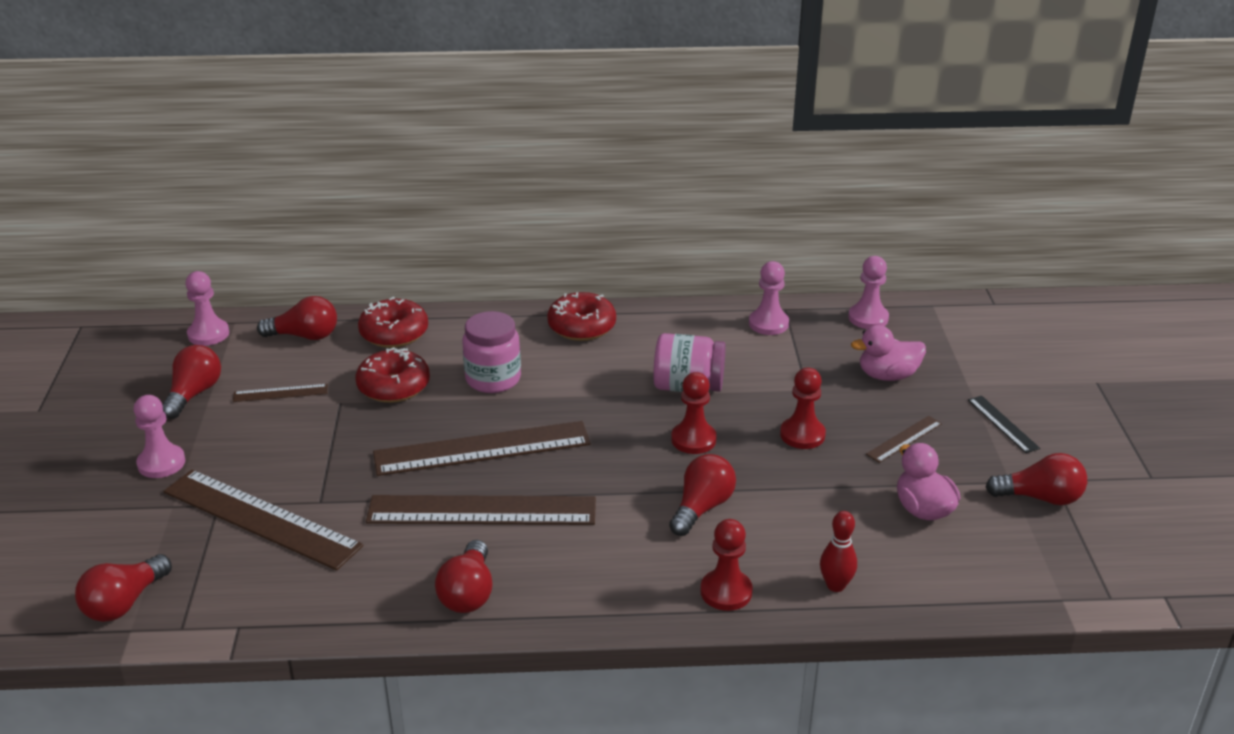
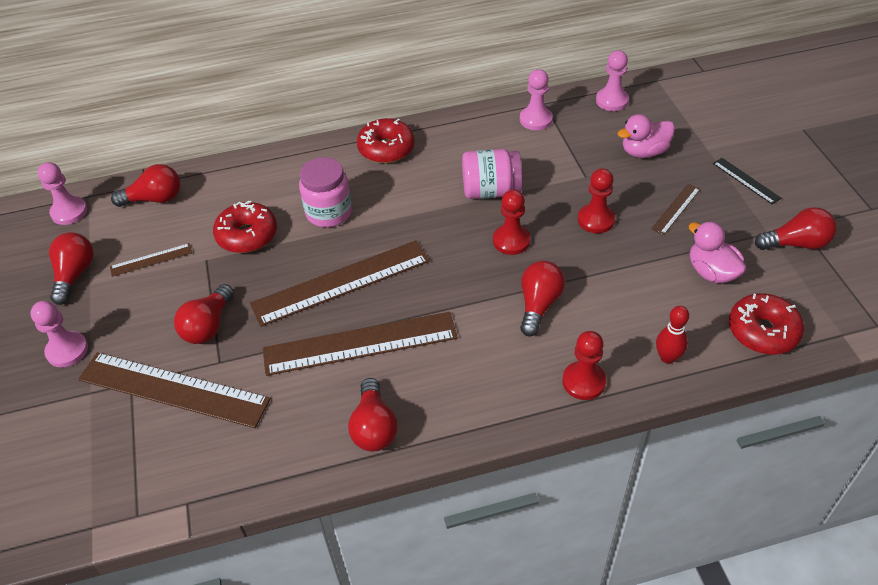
camera: 10 degrees left, 15 degrees up
(124, 603) = (77, 501): red light bulb -> red light bulb (208, 326)
(394, 333) = (231, 183): red donut -> red donut (762, 331)

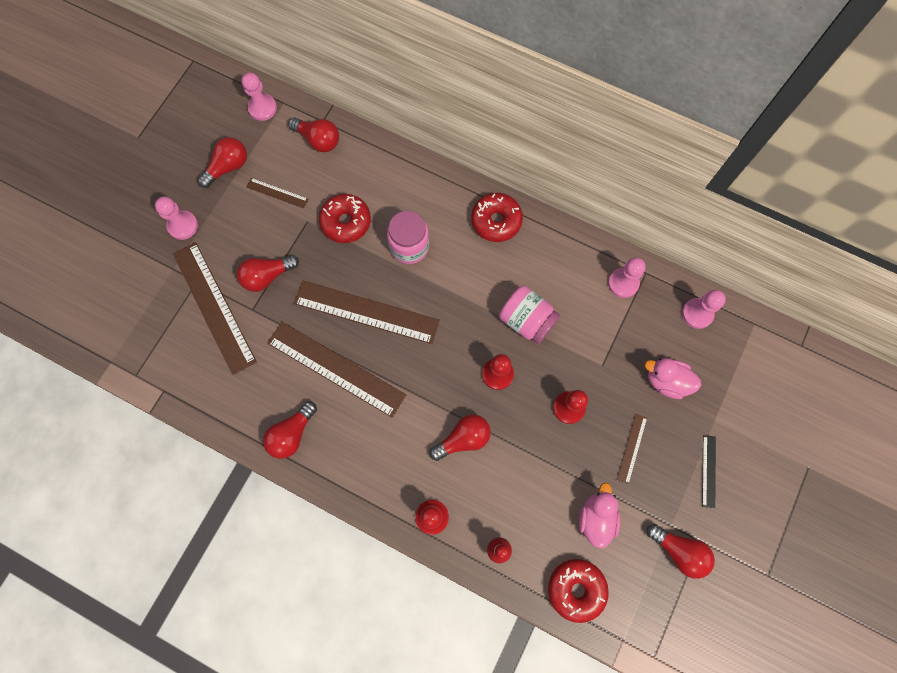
camera: 40 degrees right, 25 degrees up
(676, 209) = (631, 448): brown ruler -> brown ruler turned 60 degrees counterclockwise

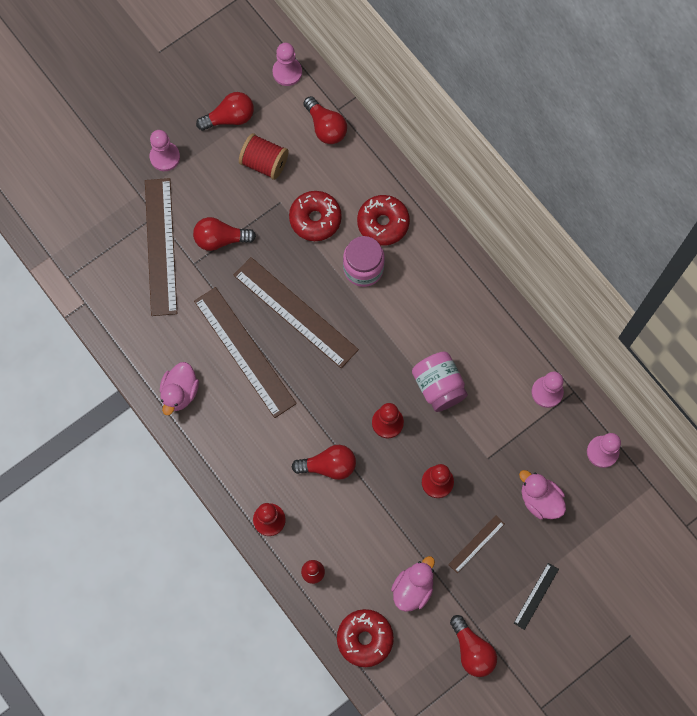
camera: 25 degrees right, 0 degrees up
(277, 193) = (264, 163): brown ruler -> red spool
(292, 434) = (180, 392): red light bulb -> pink duck
(496, 221) = (456, 280): red donut -> red donut (383, 223)

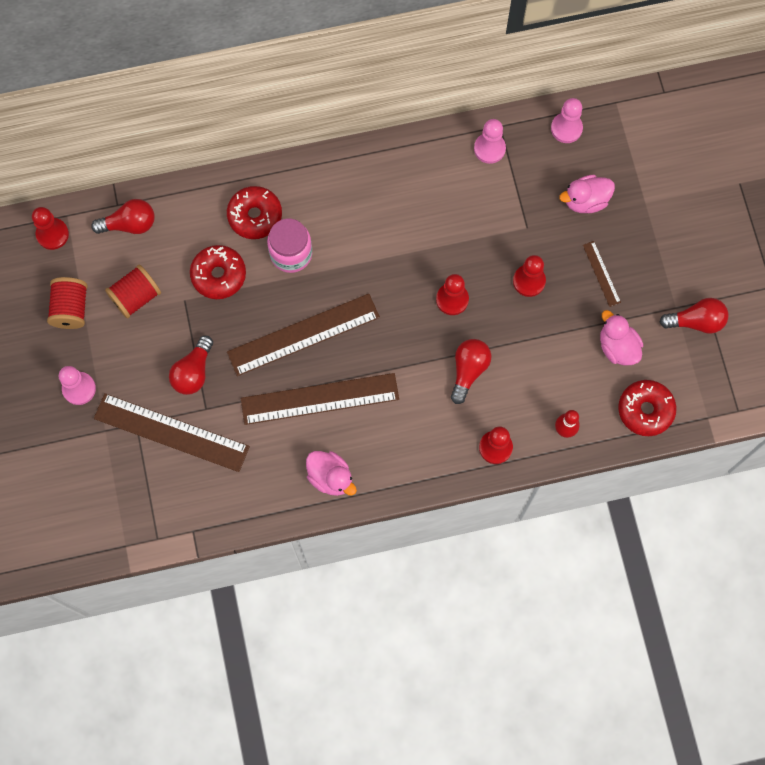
camera: 65 degrees left, 0 degrees up
(230, 118) = (71, 309): red light bulb -> red spool
(287, 72) = (52, 234): pink pawn -> red pawn
(438, 386) = (439, 239): pink jar -> none
(536, 596) = (671, 244): black ruler -> none

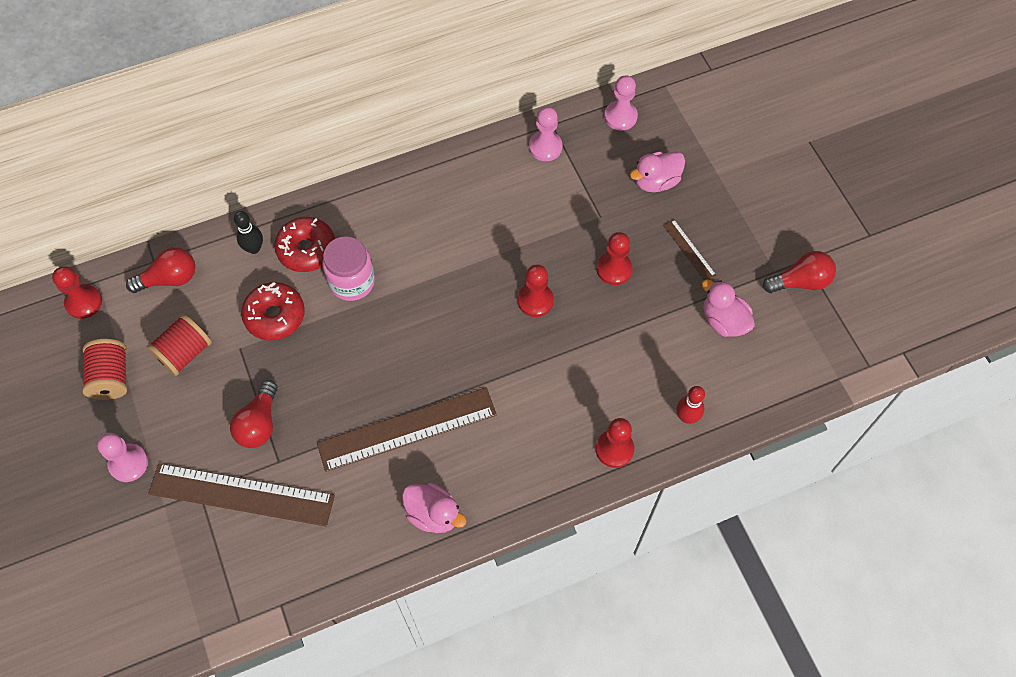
camera: 10 degrees left, 10 degrees down
(208, 207) = (254, 248): none -> black bowling pin
(303, 334) = (378, 363): brown ruler -> none
(468, 370) = (568, 371): red light bulb -> none
(645, 410) = (769, 382): red donut -> none

